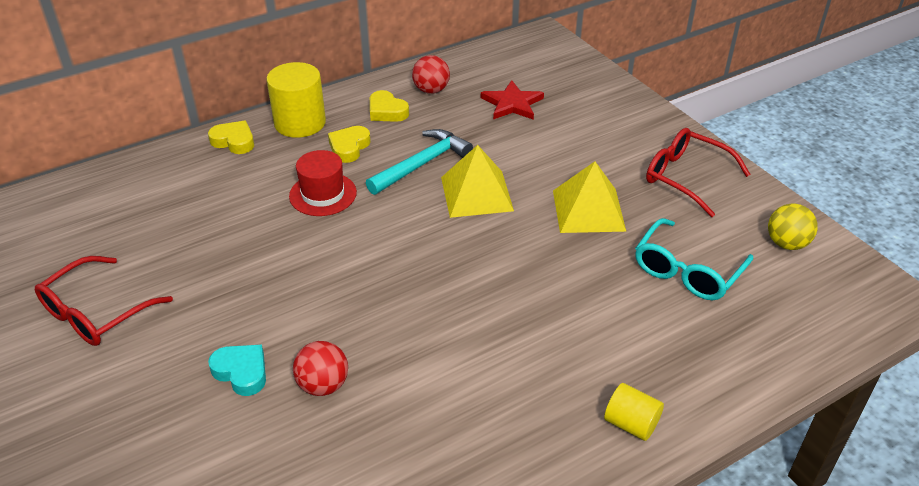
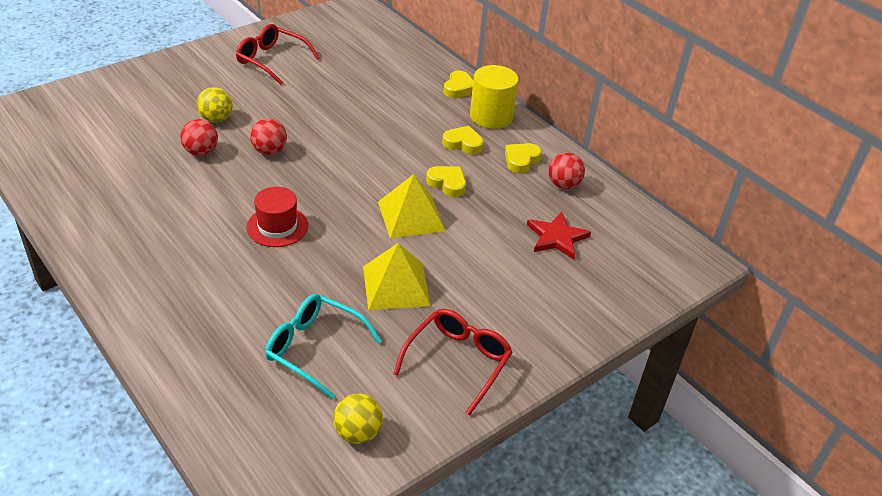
camera: 80 degrees right, 0 degrees up
(241, 372) = (216, 119): turquoise heart -> yellow ball
(323, 194) = (399, 135): red hat -> red hat (277, 226)
(334, 311) = (269, 151): none -> red ball
(422, 164) = (447, 184): turquoise hammer -> yellow heart
(631, 424) = (143, 299): yellow cylinder -> none

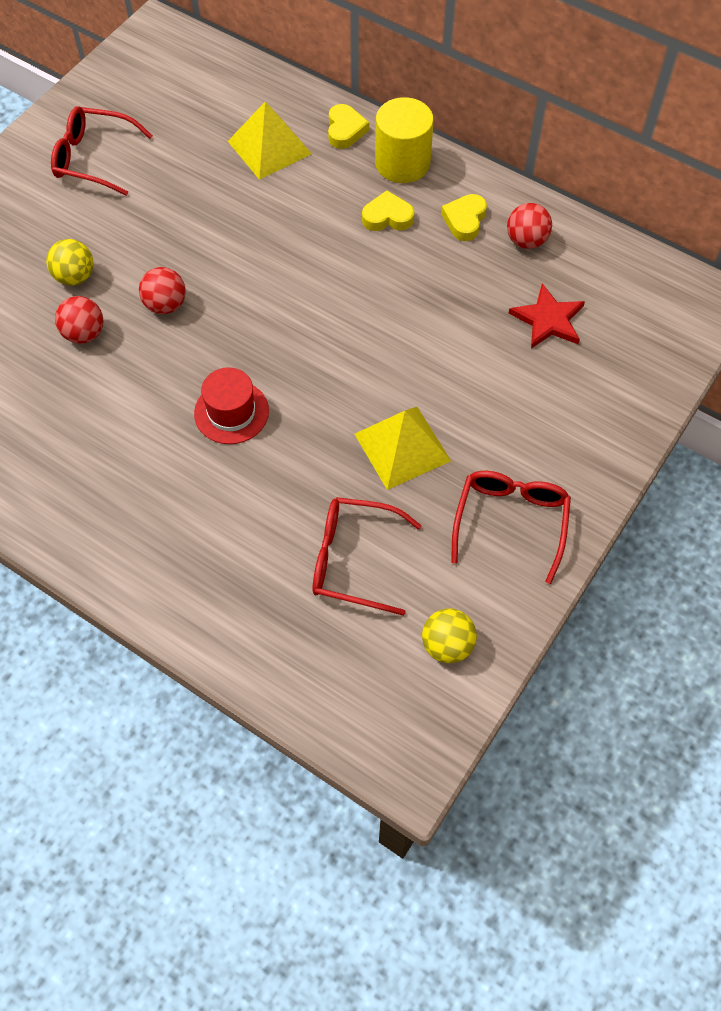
camera: 15 degrees left, 20 degrees up
(314, 348) = (353, 560): turquoise glasses -> red glasses
(411, 216) = (375, 345): yellow pyramid -> yellow pyramid (269, 147)
(447, 184) = (395, 283): yellow heart -> none

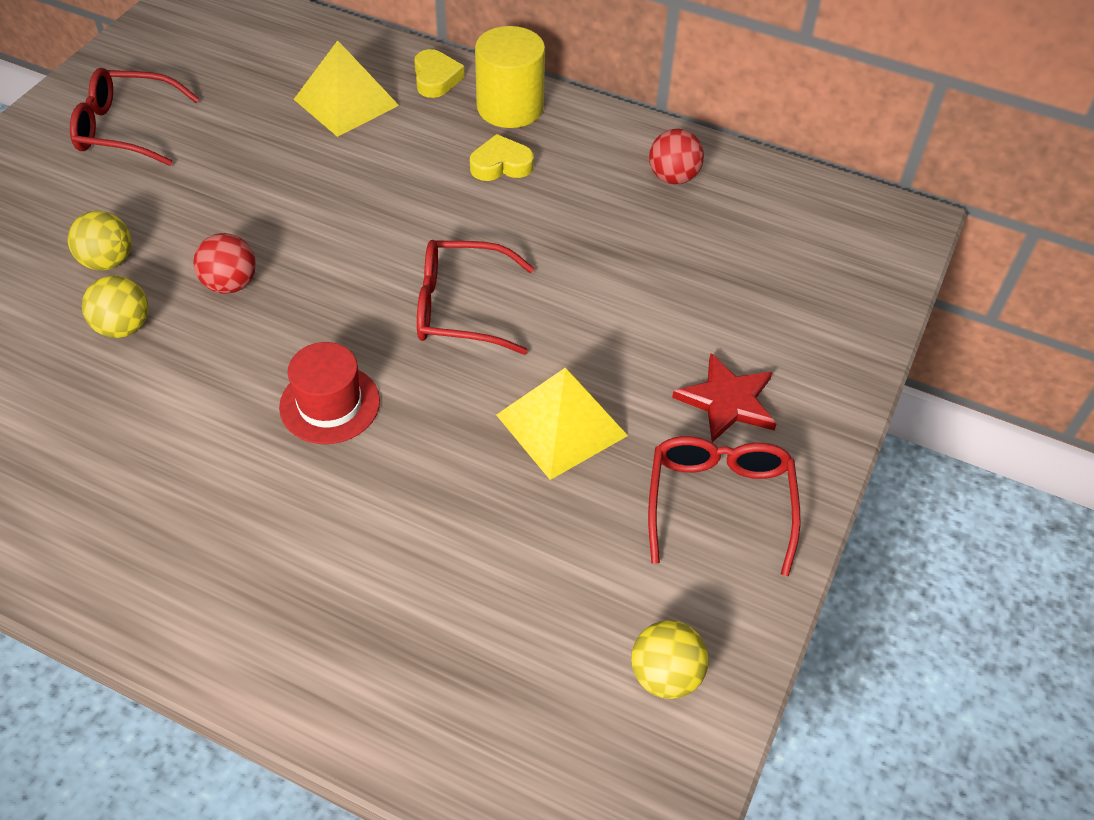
camera: 10 degrees left, 10 degrees down
(84, 333) = (123, 327): red ball -> yellow ball
(353, 560) = (518, 575): red glasses -> red glasses (461, 308)
(464, 220) = (595, 161): yellow heart -> none
(548, 319) = (717, 260): red star -> red star (727, 401)

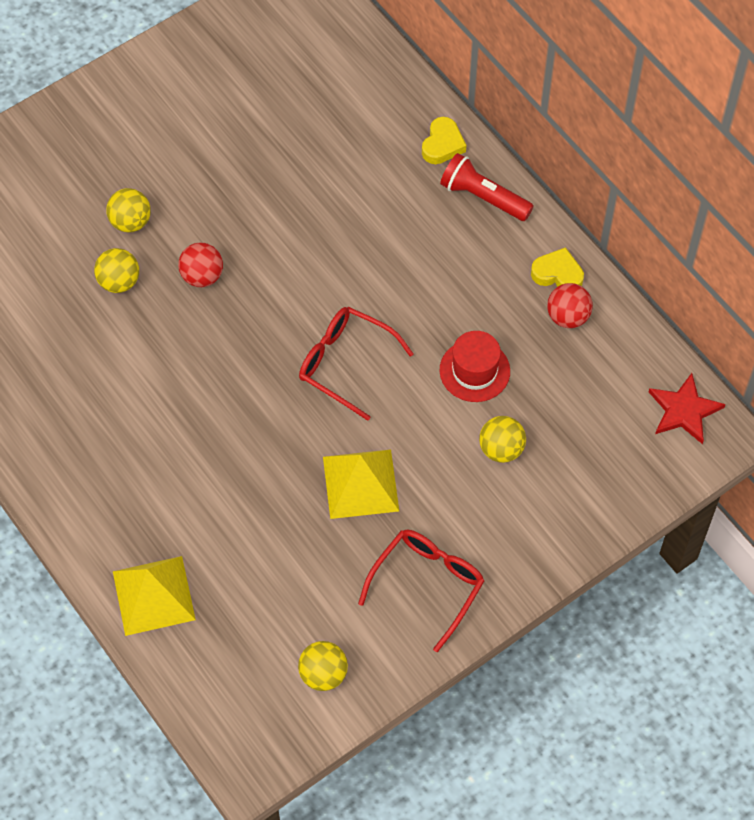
camera: 30 degrees right, 10 degrees up
(126, 129) = (191, 103): red glasses -> none
(330, 404) = (221, 400): red hat -> red hat (474, 371)
(346, 102) = (361, 141): yellow pyramid -> yellow pyramid (154, 595)
(501, 165) = (444, 250): yellow heart -> yellow heart (557, 274)
(510, 107) = (483, 197): yellow cylinder -> red flashlight
(697, 324) = (501, 449): none -> yellow ball
(727, 401) = (482, 517): red star -> red star (684, 410)

